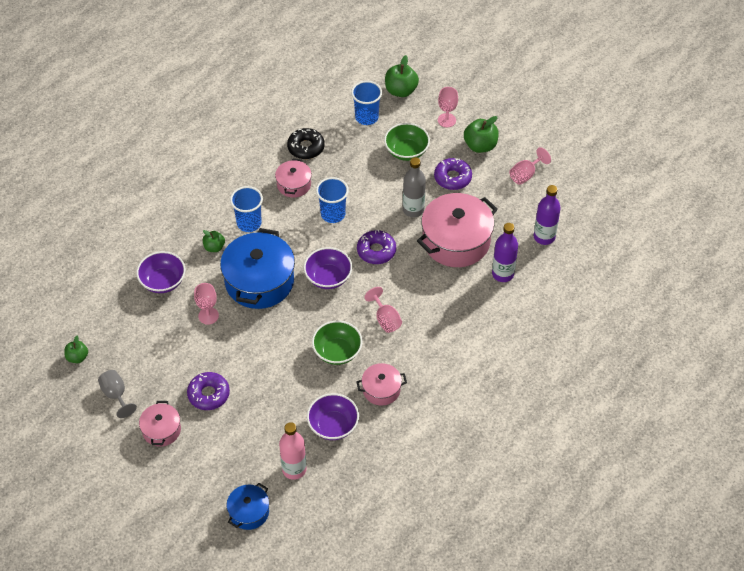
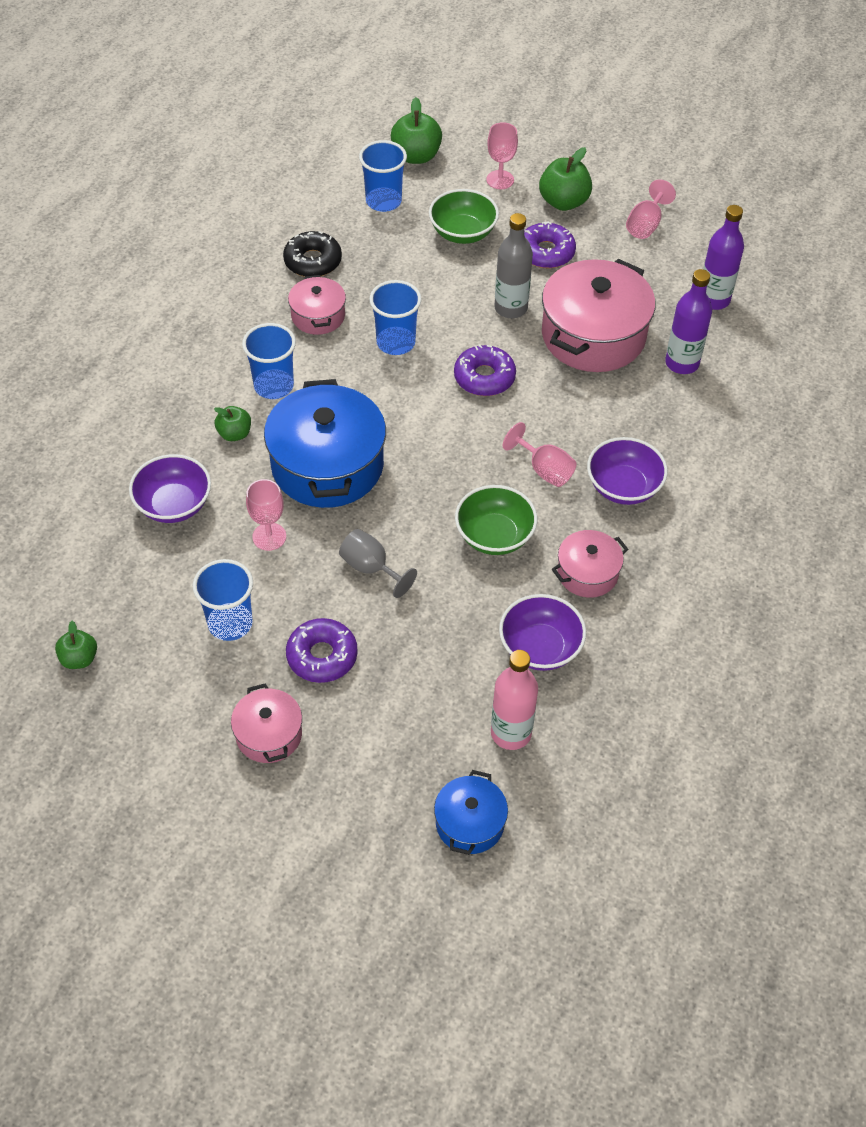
camera: 20 degrees left, 0 degrees up
(116, 395) = (169, 700): grey goblet -> grey goblet (371, 568)
(166, 361) = (230, 623): none -> blue cup
(328, 277) = (430, 432): purple bowl -> purple bowl (623, 487)

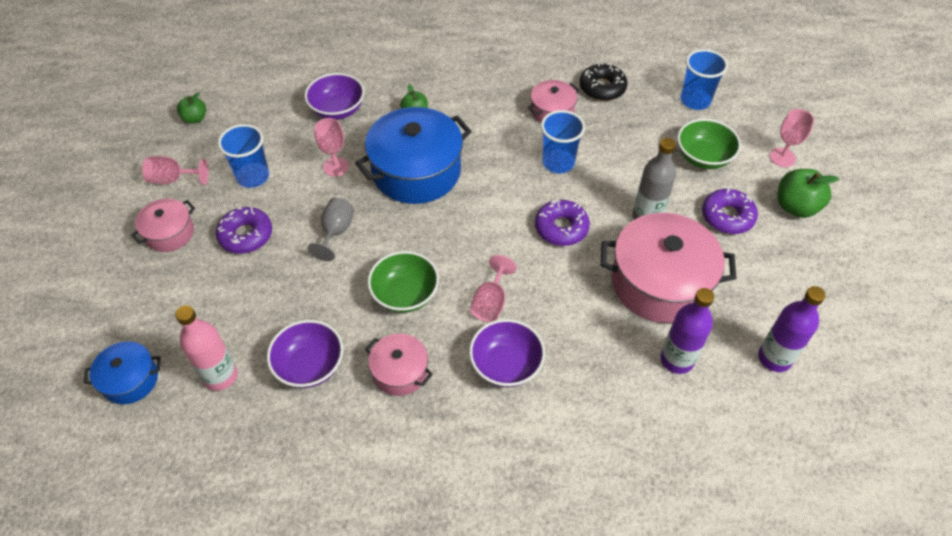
camera: 65 degrees right, 0 degrees up
(274, 386) = (470, 115): blue cup -> none
(416, 156) = (760, 100): green apple -> none
(645, 225) = (822, 273): pink goblet -> pink goblet (173, 179)

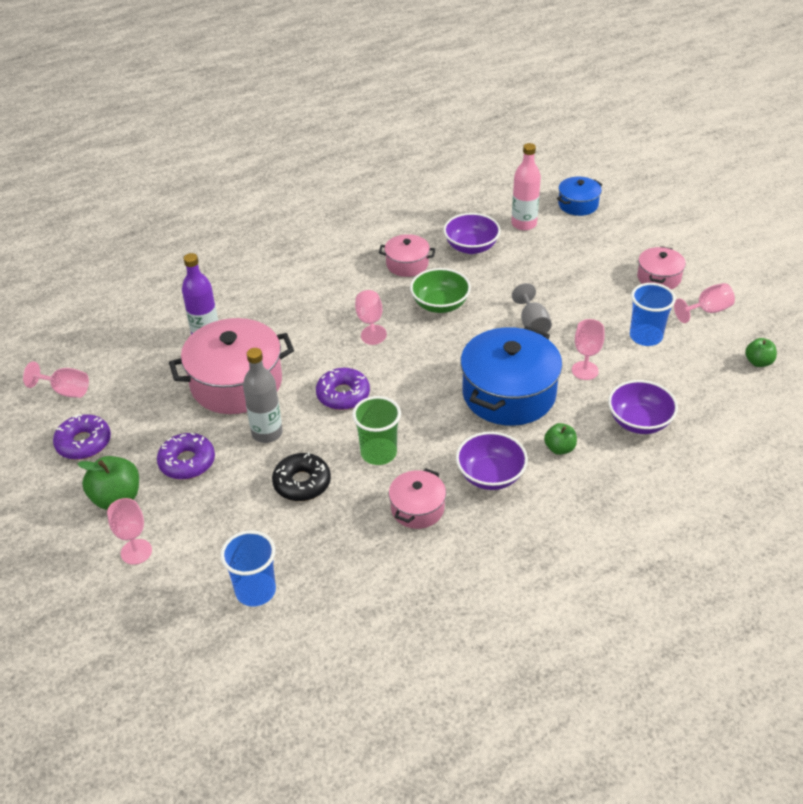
camera: 155 degrees right, 10 degrees down
(246, 235) = (600, 297): purple donut -> purple donut (84, 443)
(506, 365) = (334, 292): purple bowl -> purple bowl (490, 475)
(558, 162) = (378, 453): blue cup -> green cup
(602, 88) = (376, 563): black donut -> black donut (302, 483)
(703, 157) = (227, 517): green bowl -> none
(774, 358) = (127, 363): purple bottle -> none
(847, 348) = (65, 391): none -> pink goblet

